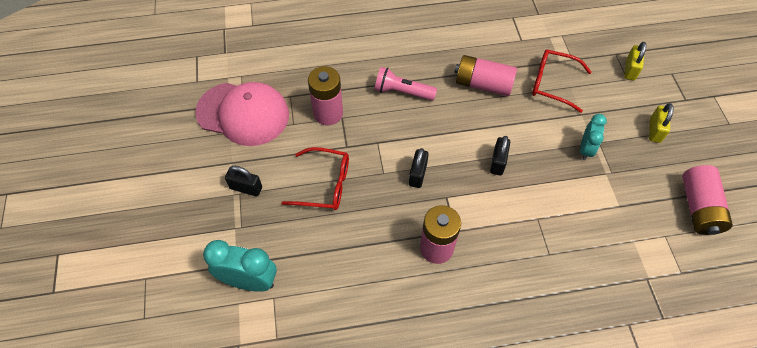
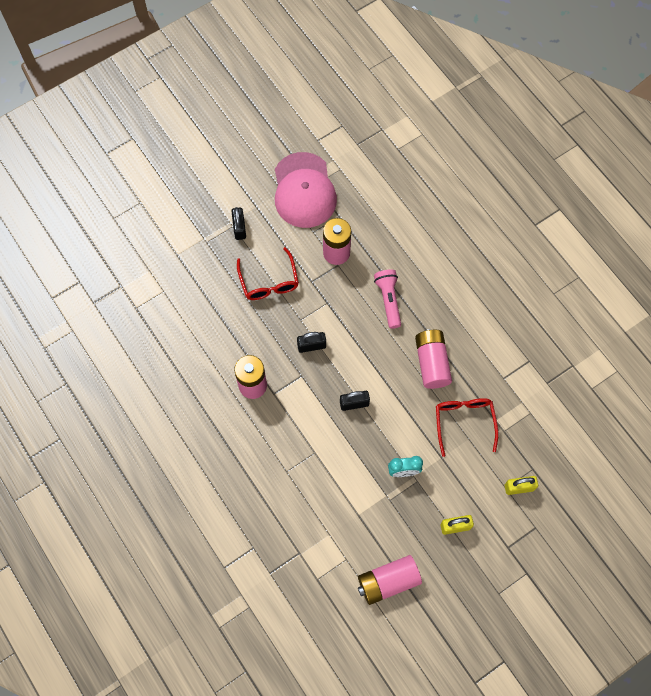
camera: 65 degrees right, 10 degrees up
(249, 281) = (168, 269): turquoise clock -> none

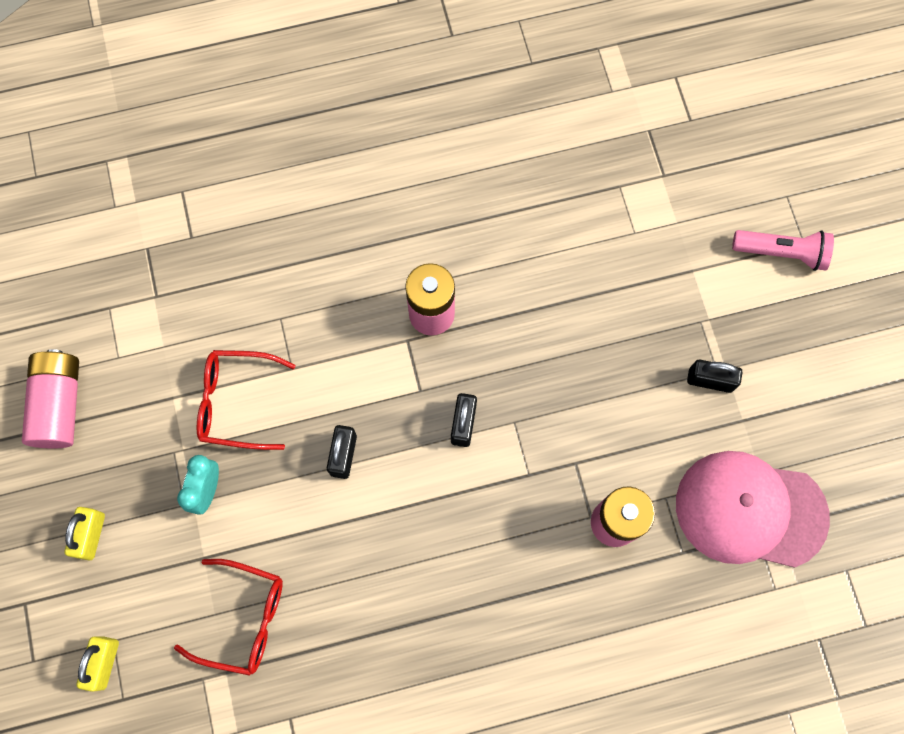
camera: 110 degrees right, 5 degrees up
(269, 282) = (597, 395): red glasses -> red glasses (236, 402)
(388, 300) = (498, 577): pink flashlight -> pink flashlight (782, 252)
(431, 363) = (362, 606): pink battery -> none

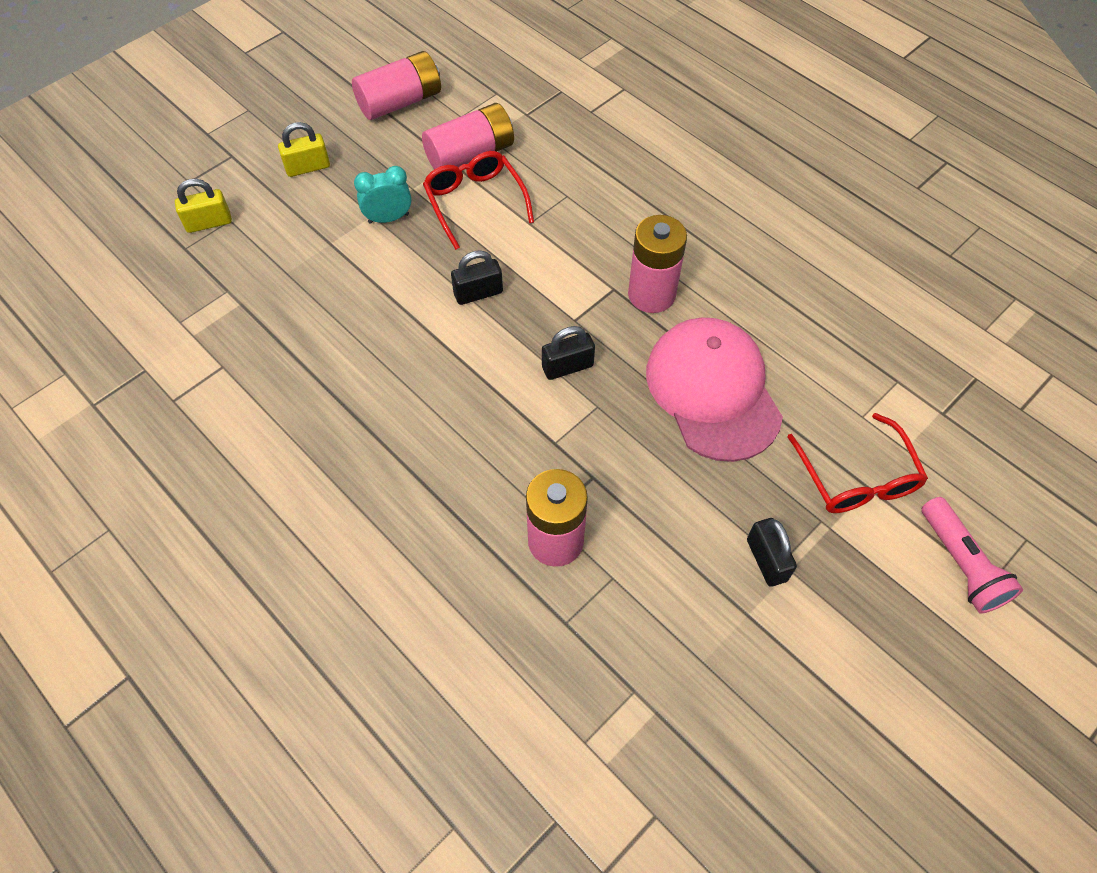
camera: 60 degrees right, 15 degrees down
(175, 375) = (470, 154): none -> pink battery
(244, 618) = (293, 293): red glasses -> red glasses (857, 478)
(750, 510) = (655, 671): pink cap -> pink cap (713, 391)

